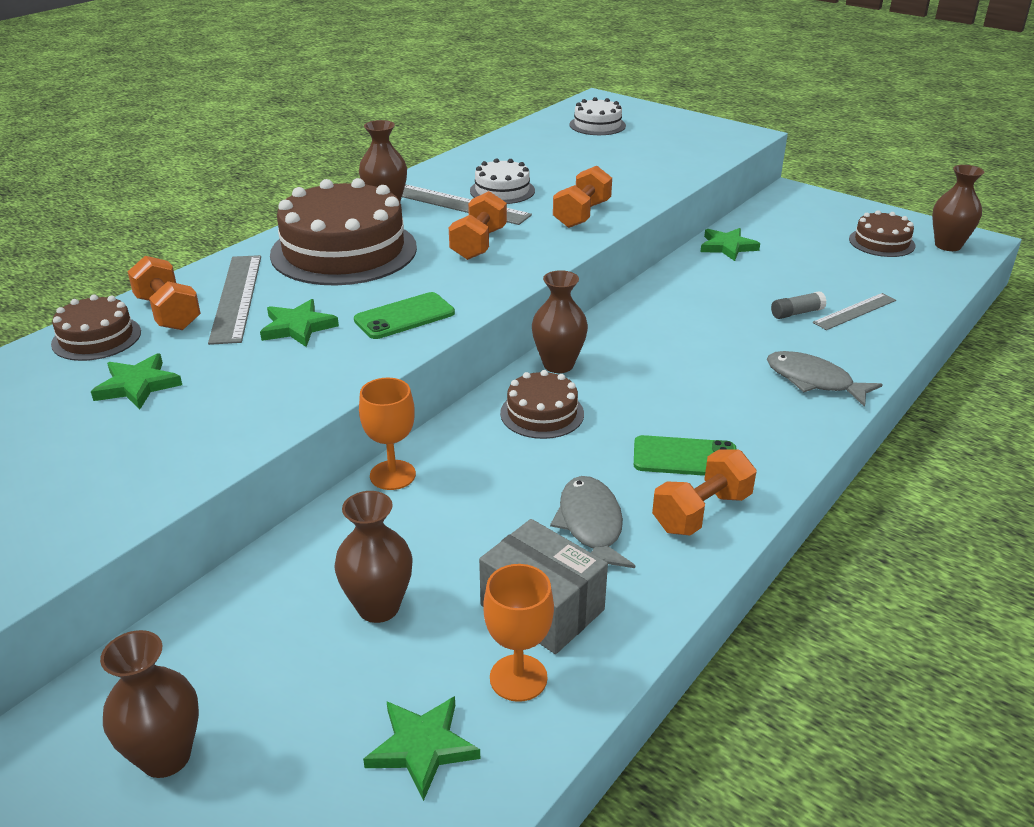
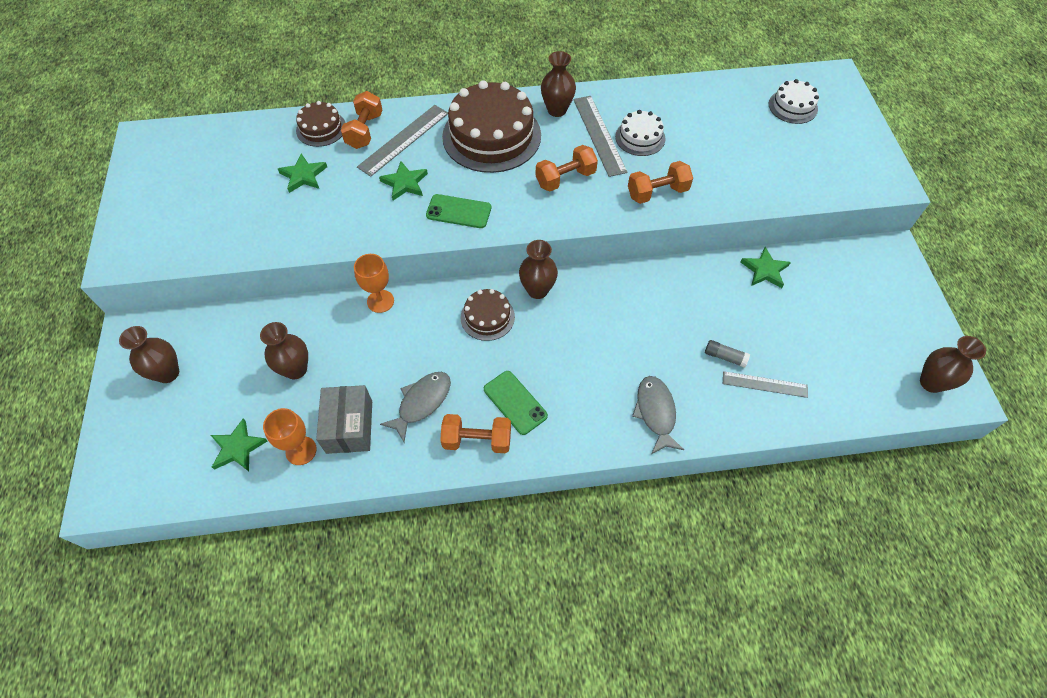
camera: 45 degrees right, 25 degrees up
(881, 242) = (883, 343): brown cake -> none

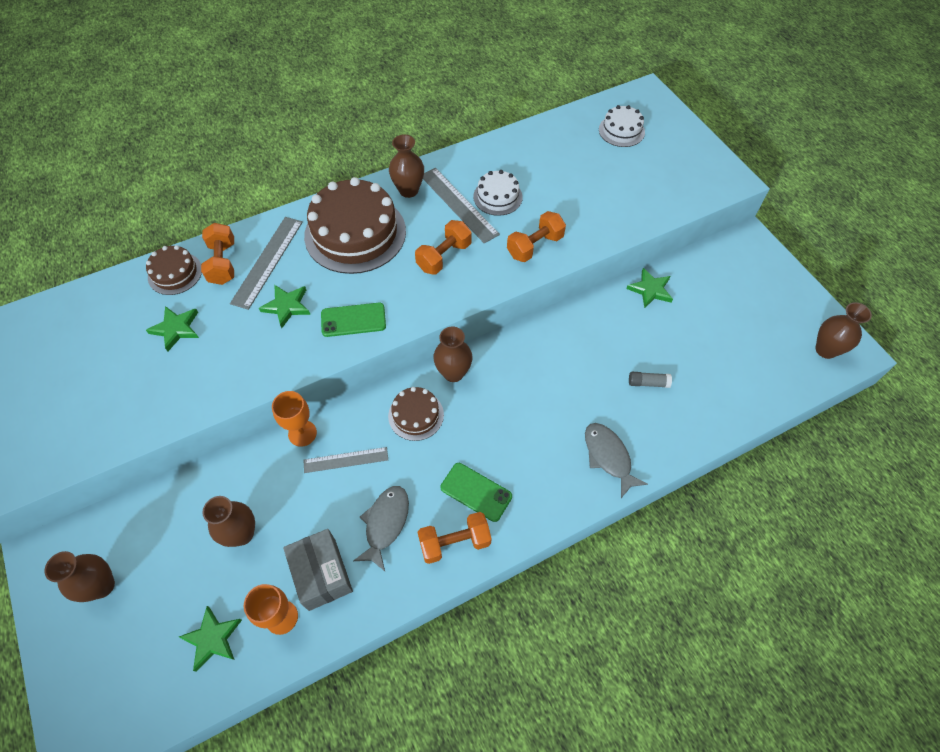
camera: 20 degrees left, 0 degrees up
(764, 384) = (692, 397): grey ruler -> grey ruler (346, 460)

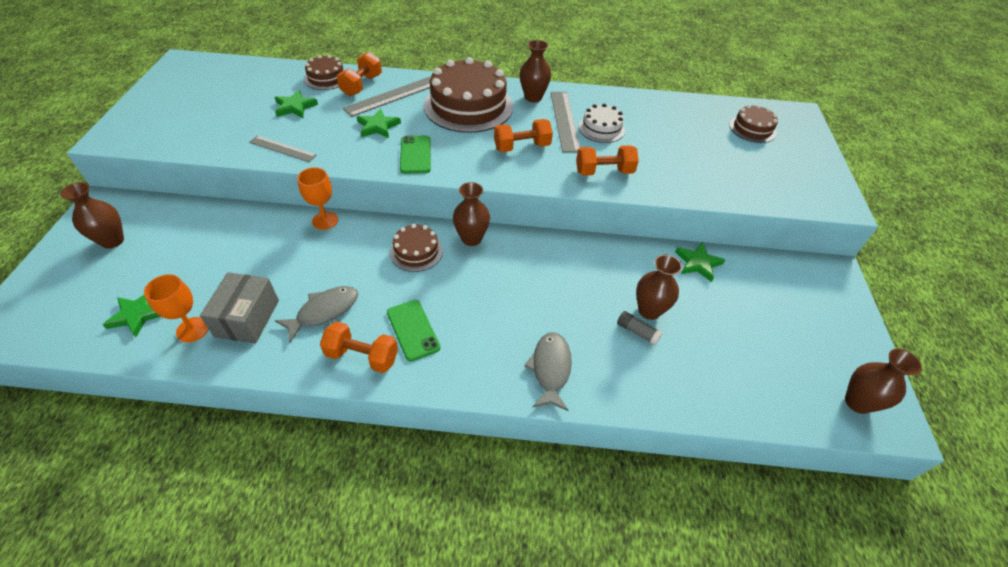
camera: 30 degrees right, 10 degrees down
(242, 534) = (223, 260): brown vase -> brown vase (649, 310)
(346, 460) = (337, 253): grey ruler -> grey ruler (282, 149)
(353, 320) = (415, 155): green phone -> green phone turned 60 degrees clockwise
(621, 131) = (752, 129): white cake -> brown cake

